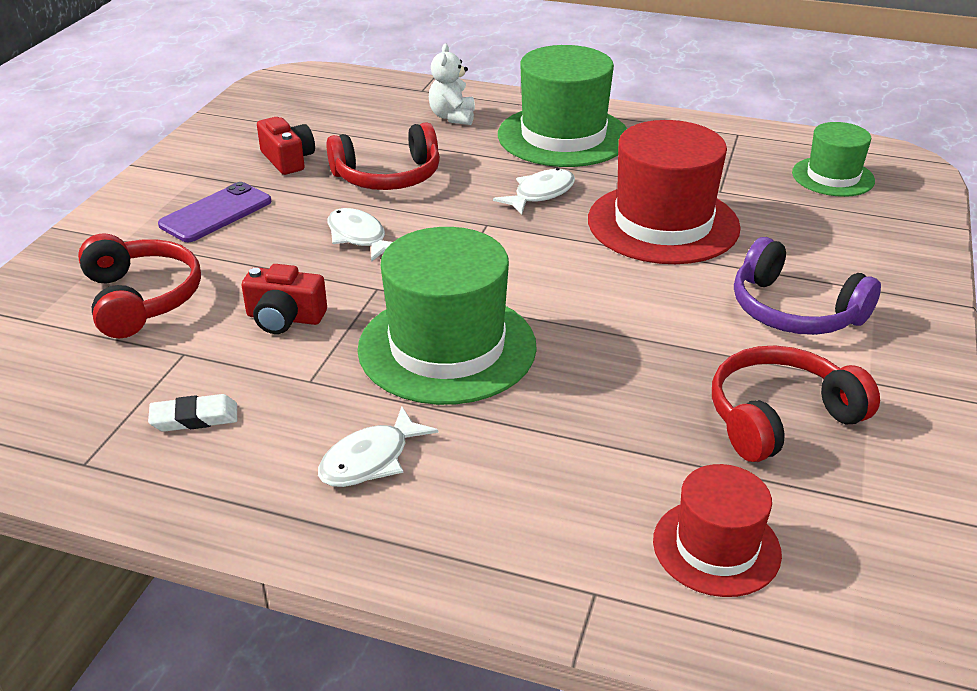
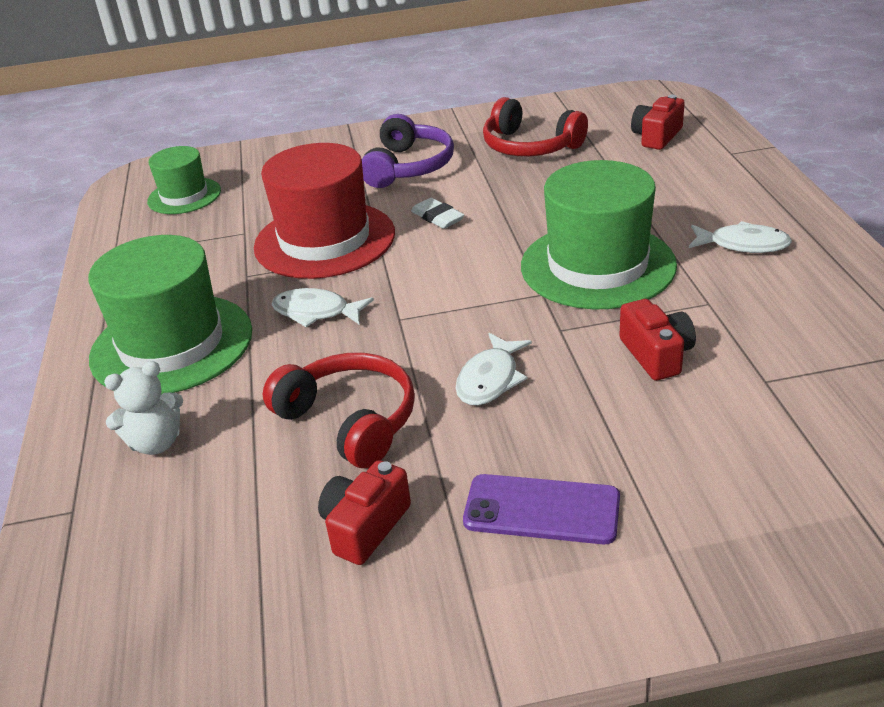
camera: 115 degrees left, 0 degrees up
(141, 299) = (738, 458): red headphones -> none
(194, 418) = (815, 330): white eraser -> white eraser (437, 217)
(716, 547) = (656, 136): red hat -> red camera

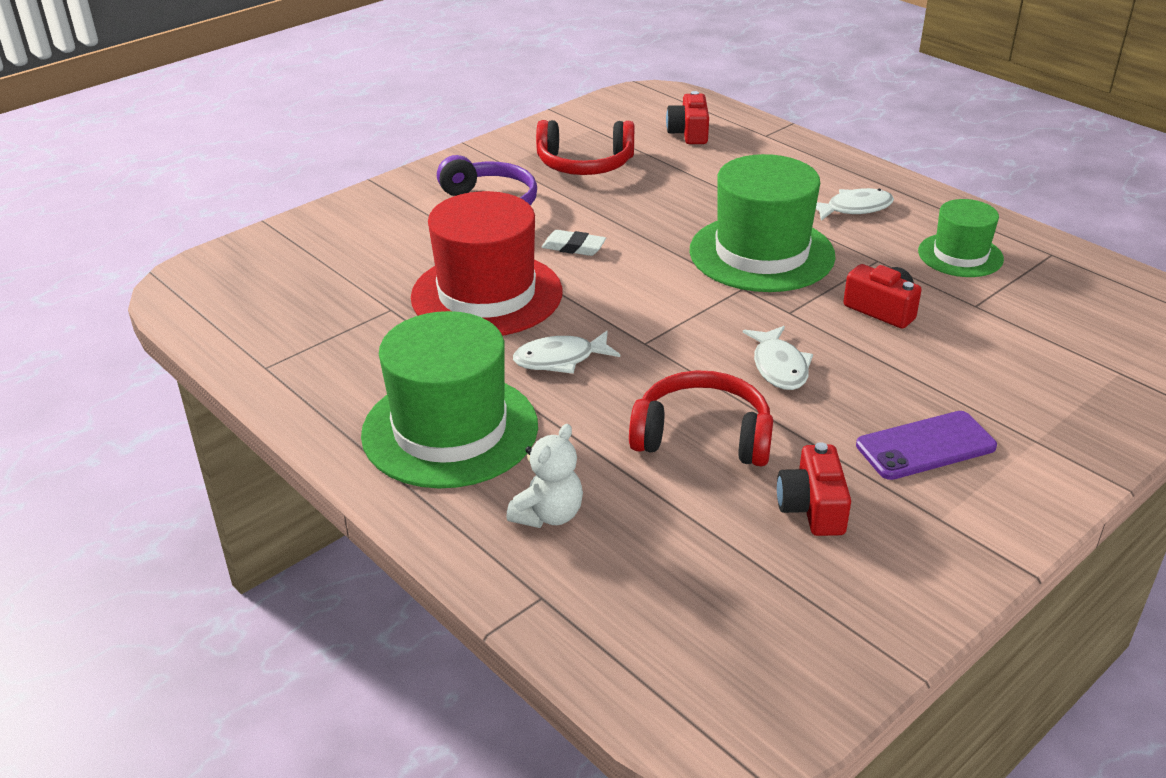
camera: 35 degrees left, 0 degrees up
(184, 196) = (271, 290): green hat -> green hat (960, 255)

